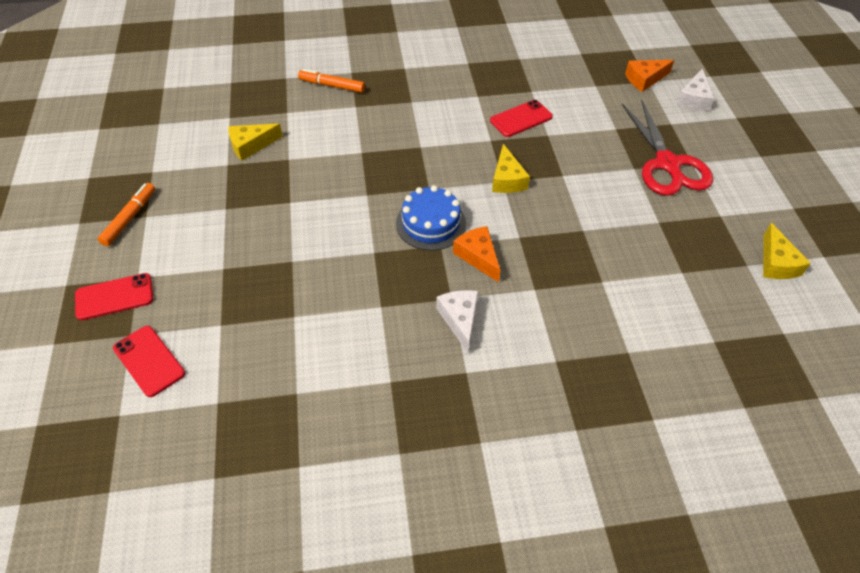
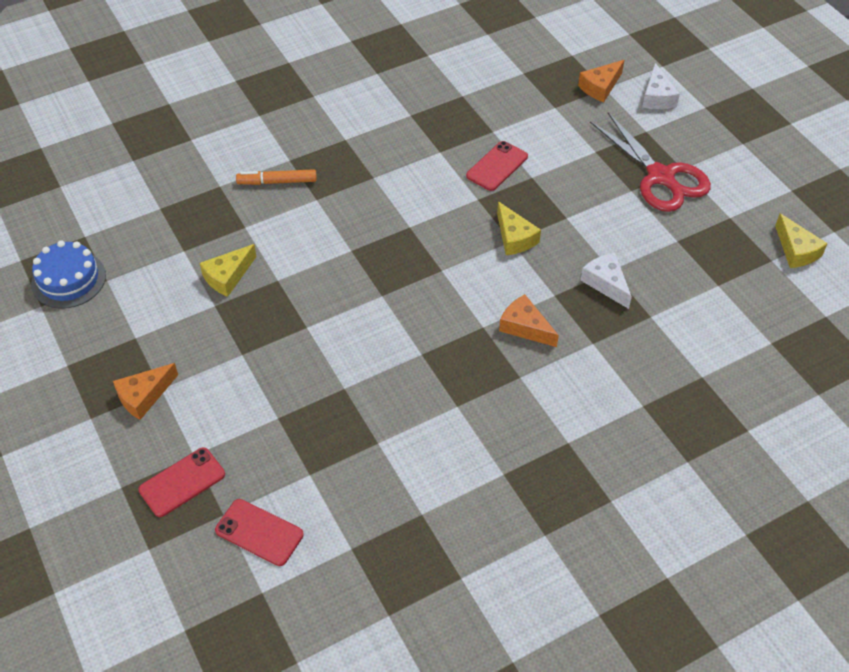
camera: 20 degrees left, 0 degrees up
(129, 218) = (144, 396): orange marker -> orange cheese
(431, 223) = (462, 307): blue cake -> blue cake (68, 279)
(460, 320) = (538, 395): white cheese -> white cheese (606, 283)

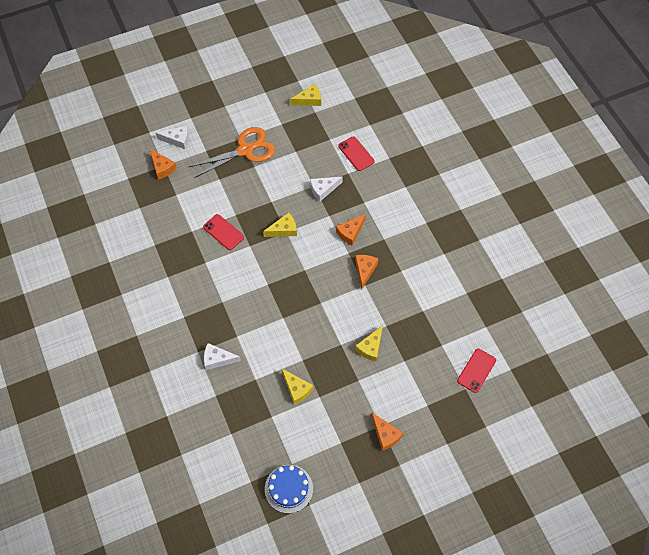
camera: 85 degrees left, 10 degrees up
(182, 482) = (445, 410): red phone -> red phone (356, 154)
(277, 182) = (217, 359): orange marker -> white cheese
(302, 368) = (370, 347): none -> yellow cheese
(451, 352) = (365, 270): none -> orange cheese
(660, 177) = (245, 150): red scissors -> orange scissors

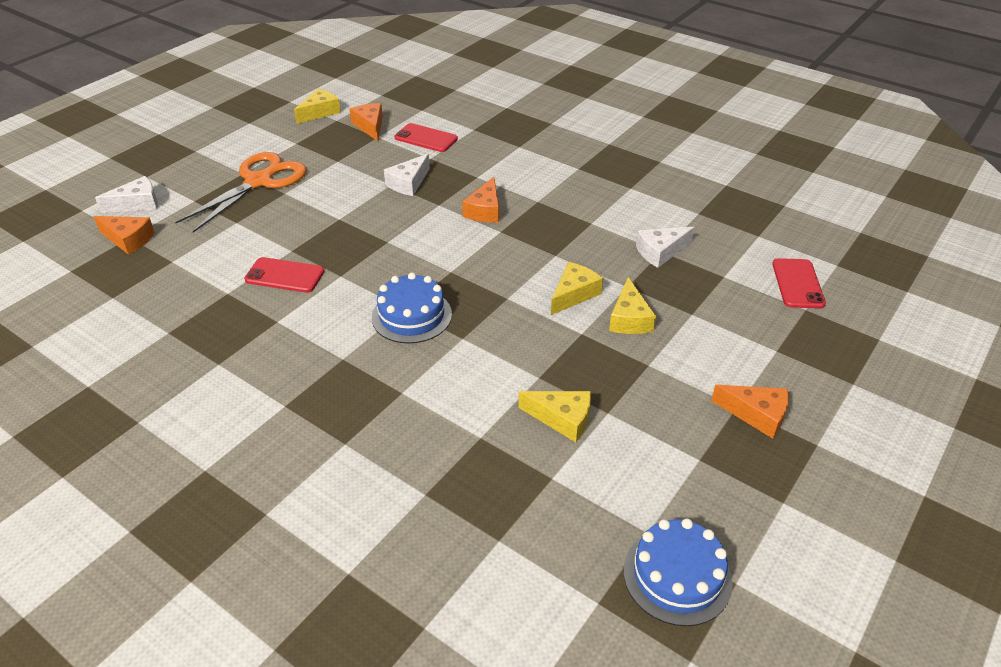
camera: 30 degrees left, 20 degrees down
(217, 359) = (390, 438): white cheese -> white cheese (660, 252)
(268, 291) = (411, 316): none -> blue cake
(284, 230) = (382, 240): yellow cheese -> yellow cheese (574, 294)
(365, 270) = (541, 240): orange cheese -> orange cheese (370, 126)

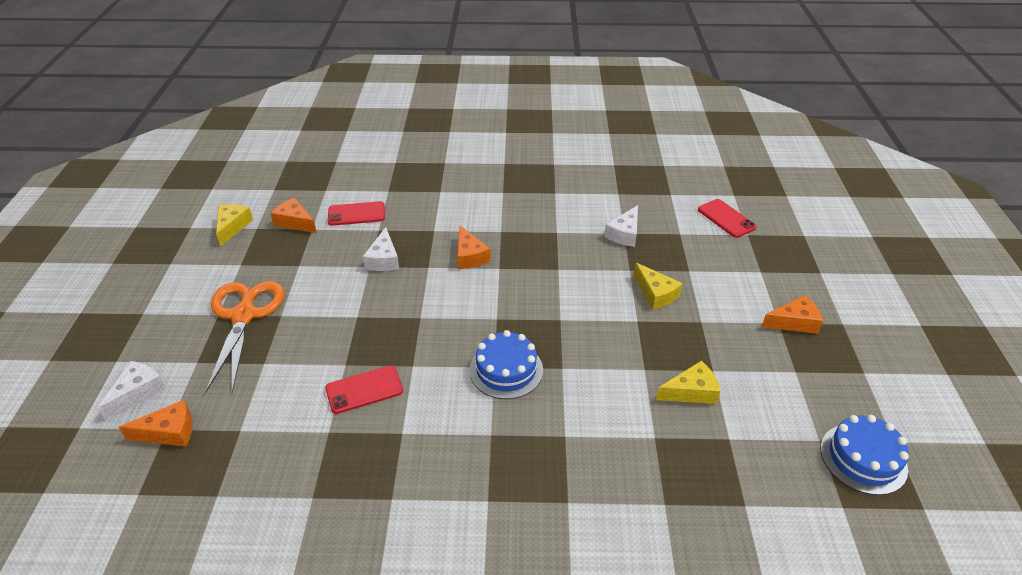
camera: 35 degrees left, 0 degrees up
(574, 294) = (602, 293): yellow cheese -> none

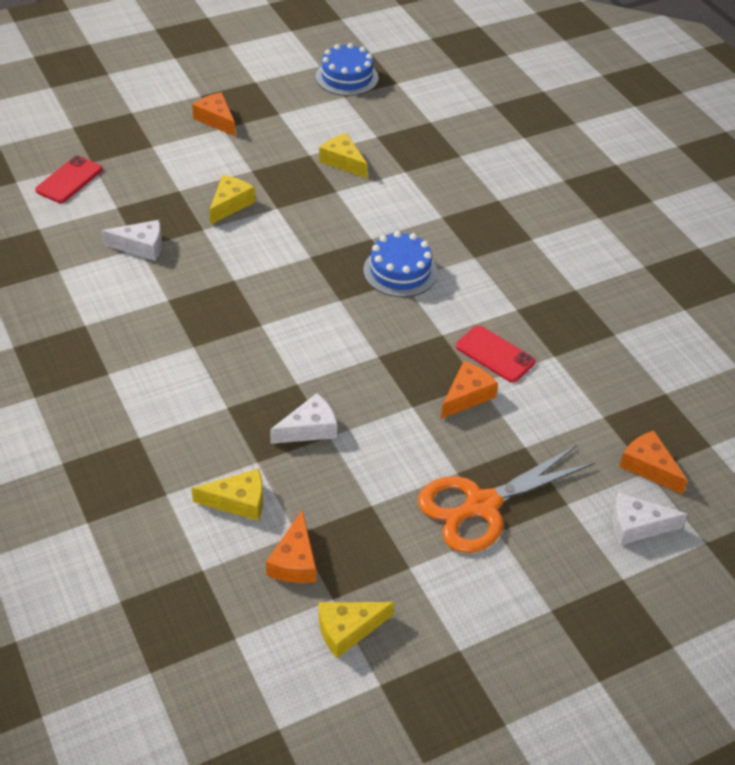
camera: 120 degrees left, 5 degrees up
(356, 214) = (238, 501): red phone -> yellow cheese
(469, 256) = (256, 356): orange cheese -> orange cheese (467, 396)

